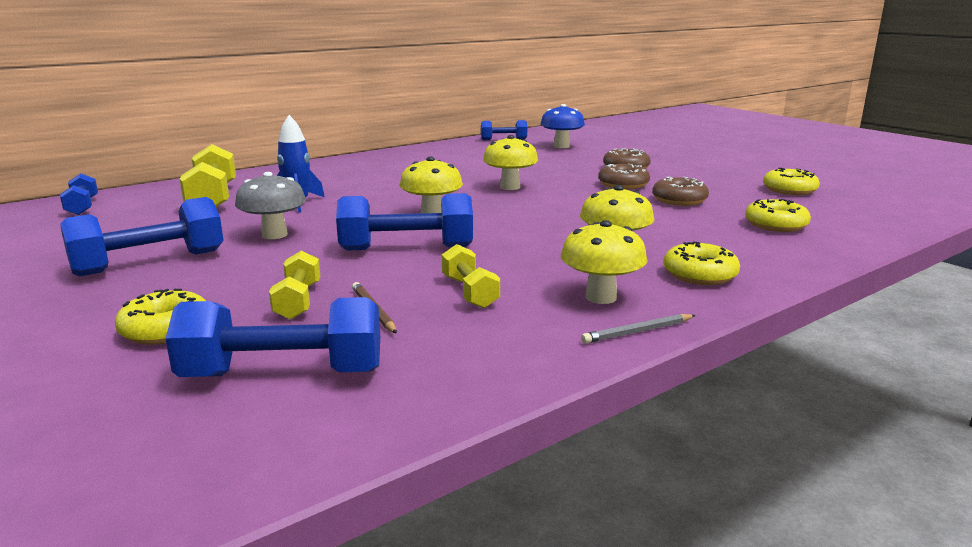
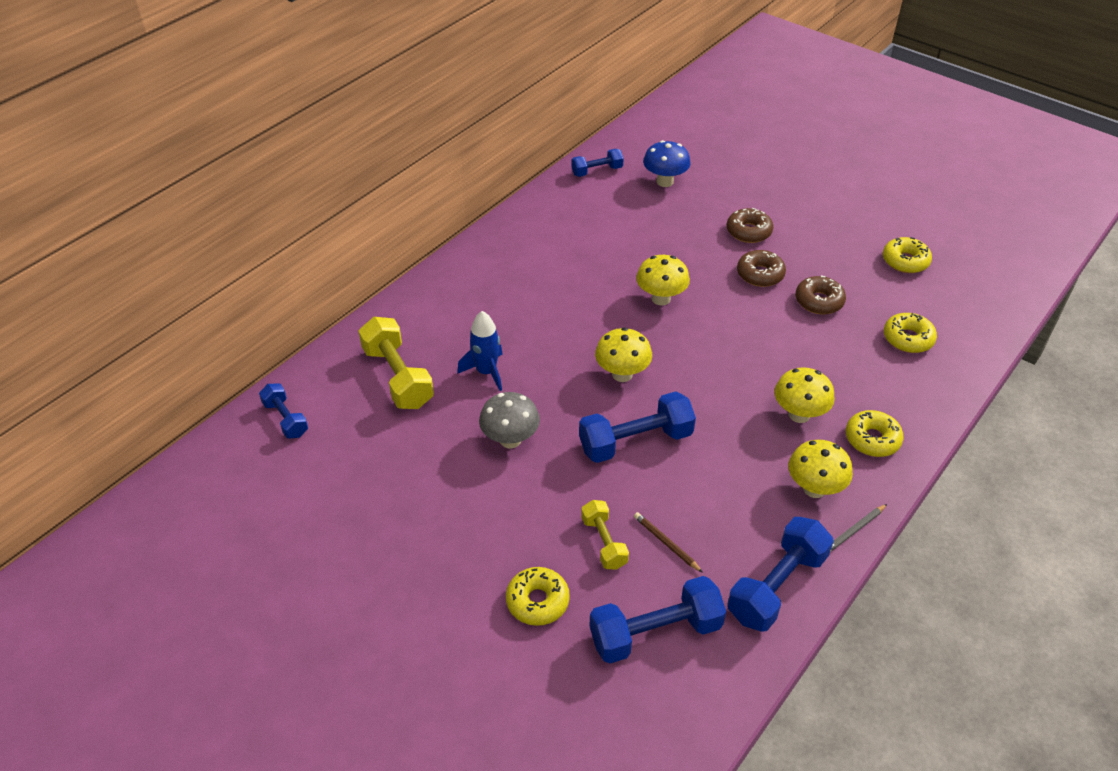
camera: 15 degrees left, 25 degrees up
(150, 263) = (443, 510): blue dumbbell -> blue dumbbell (777, 586)
(469, 292) = (720, 502): yellow dumbbell -> none

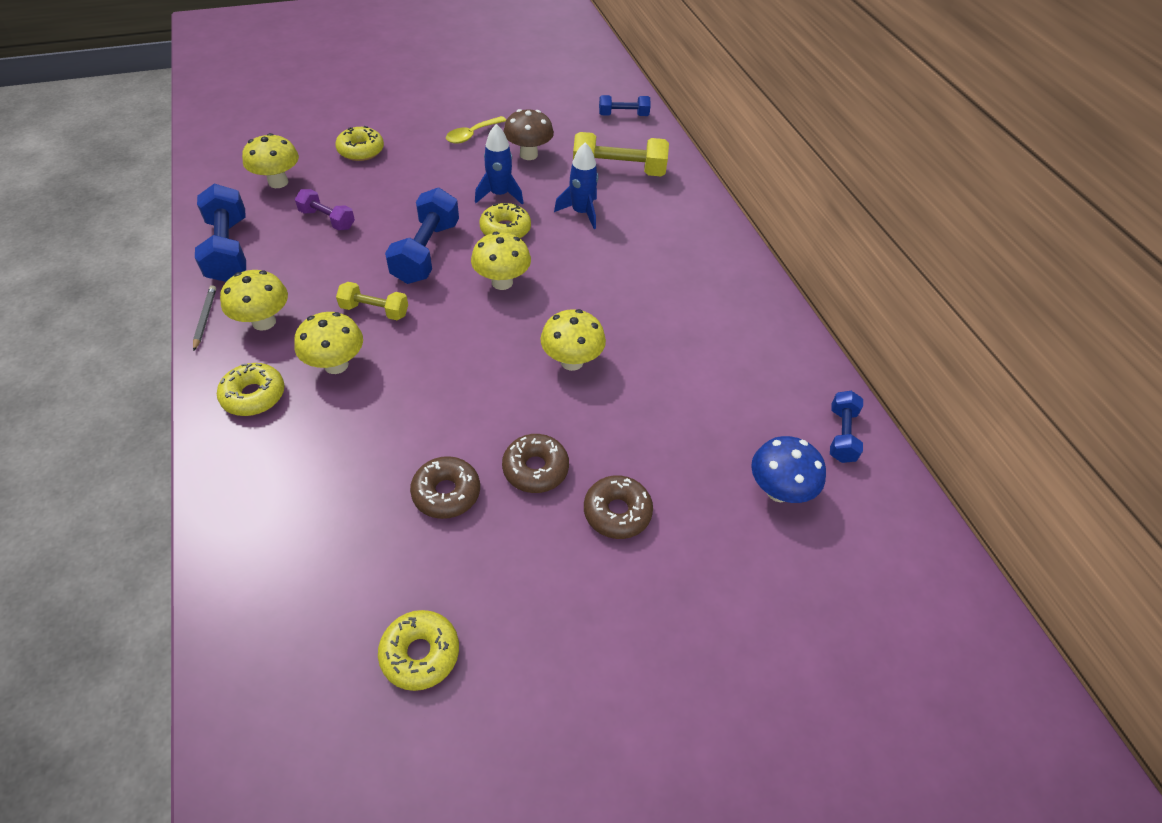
camera: 120 degrees right, 5 degrees up
(424, 455) = (528, 154): none -> brown mushroom
(425, 522) = (472, 135): none -> yellow spoon
(510, 440) = (499, 195): grey mushroom -> blue rocket
(604, 542) = (364, 194): yellow dumbbell -> yellow dumbbell (375, 311)
(655, 633) = (278, 182): blue dumbbell -> yellow mushroom
(666, 543) = (327, 219): brown pencil -> purple dumbbell
(908, 339) = (314, 533): yellow donut -> yellow donut (505, 229)

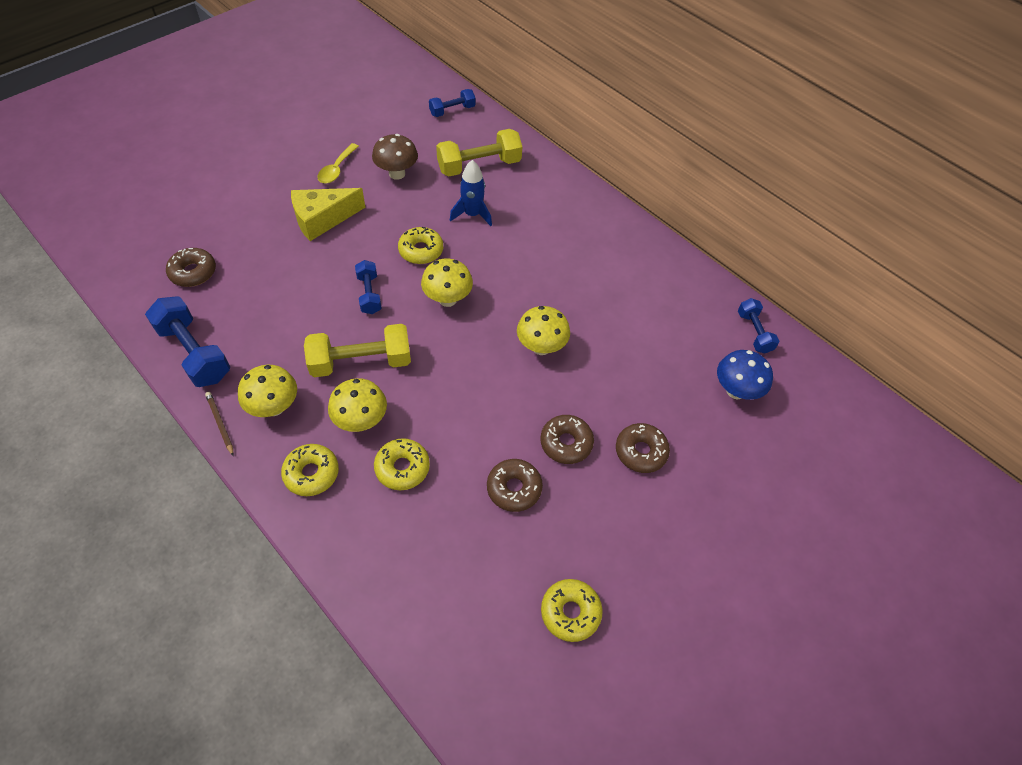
camera: 25 degrees left, 5 degrees up
(205, 318) = (220, 423): grey pencil -> brown pencil
(278, 182) = (193, 272): yellow mushroom -> brown donut
(327, 219) = (263, 293): purple dumbbell -> none
(361, 150) = (248, 216): yellow donut -> yellow donut (402, 468)
(375, 311) = (361, 362): yellow dumbbell -> yellow dumbbell, size x1.71
(426, 252) = (369, 294): blue dumbbell -> blue dumbbell, size x0.59
(428, 173) = (322, 219): none -> yellow cheese
(499, 195) = (396, 220): blue rocket -> none

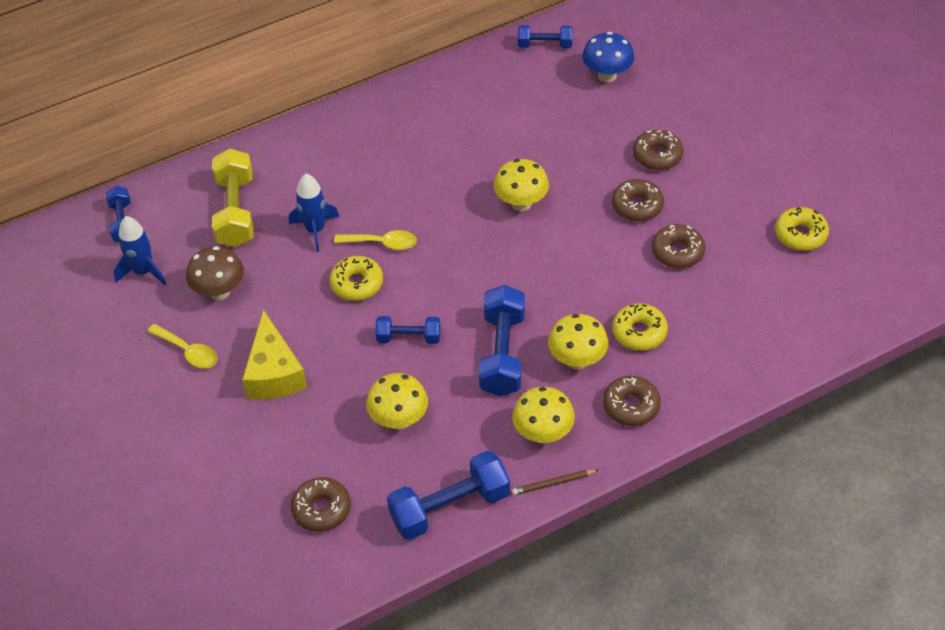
camera: 70 degrees left, 5 degrees down
(311, 473) = (631, 406): yellow donut -> brown donut
(361, 362) = (502, 353): yellow dumbbell -> blue dumbbell
(408, 131) = (143, 271): none -> blue rocket
(447, 299) = (436, 269): yellow mushroom -> yellow mushroom (399, 420)
(468, 258) = (382, 243): none -> yellow spoon

